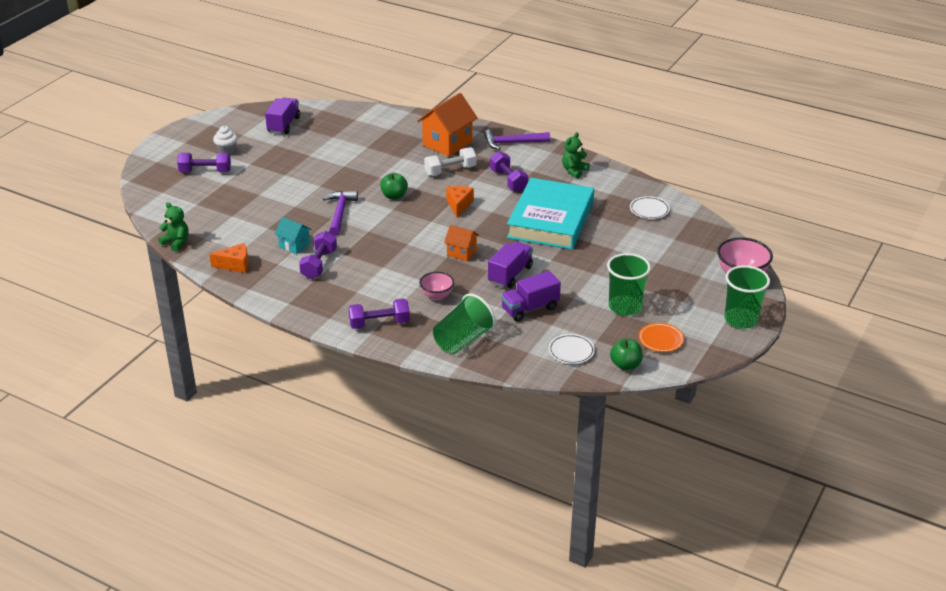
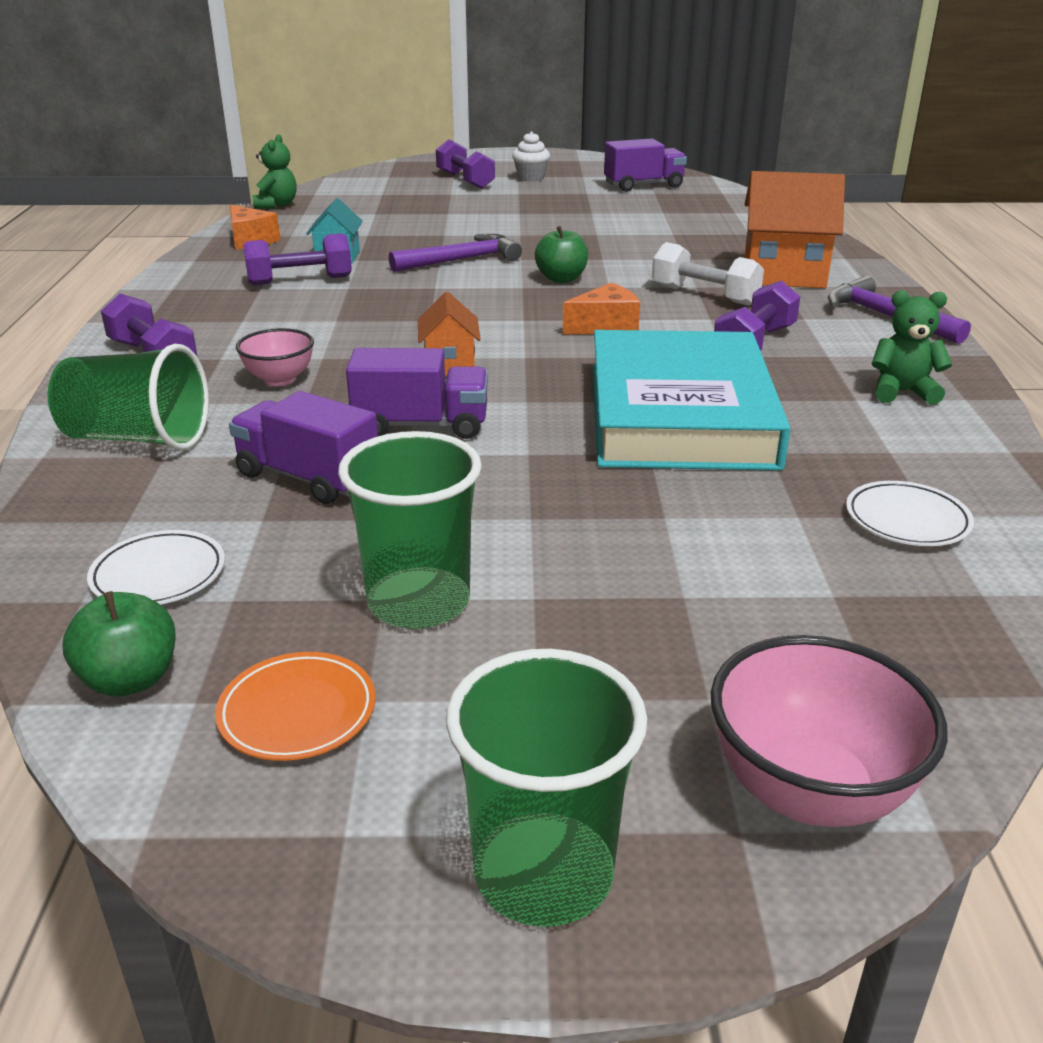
camera: 60 degrees right, 5 degrees down
(550, 220) = (679, 415): turquoise book -> turquoise book turned 75 degrees counterclockwise

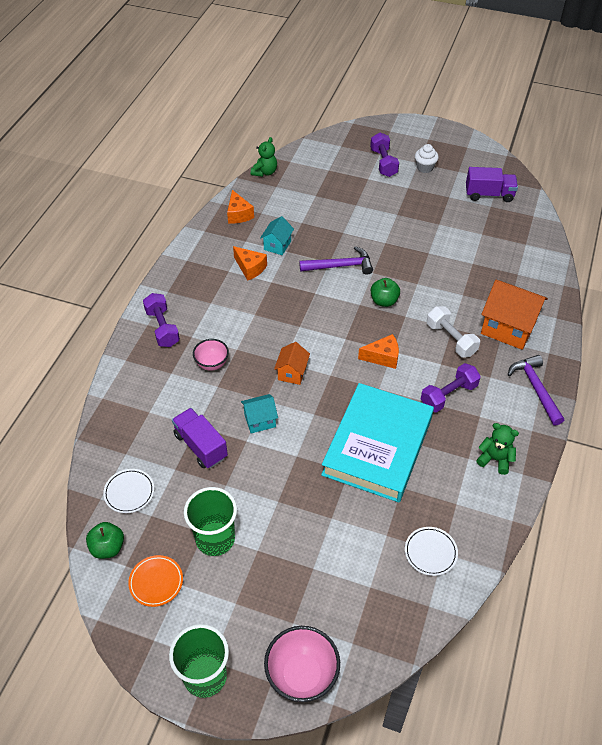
camera: 20 degrees right, 20 degrees up
(137, 439) = (141, 396): green cup -> none
(300, 281) = (250, 268): purple dumbbell -> orange cheese
(421, 425) = (260, 420): purple truck -> turquoise house

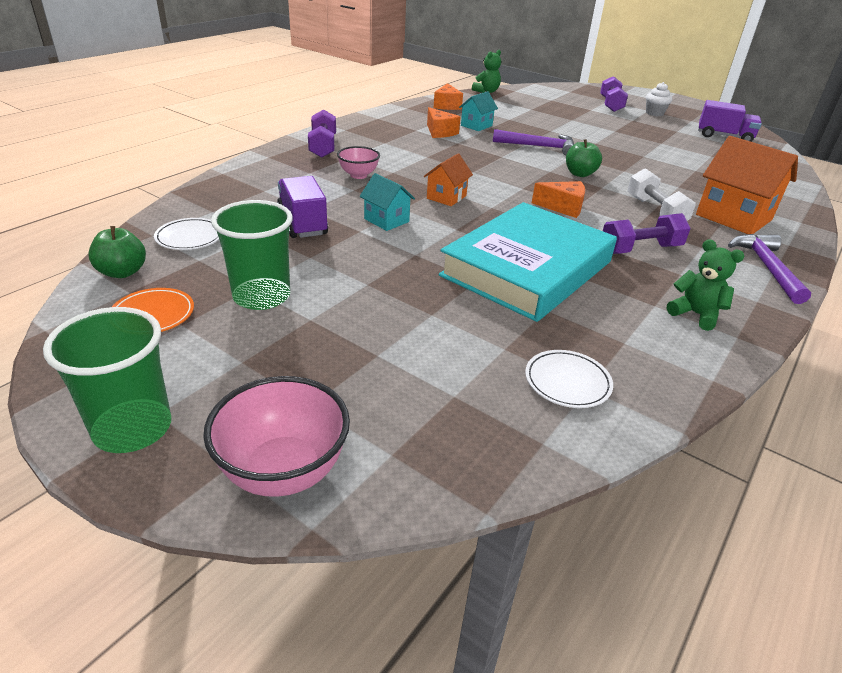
camera: 15 degrees right, 15 degrees down
(260, 420) = (386, 220): turquoise house -> turquoise house turned 45 degrees clockwise

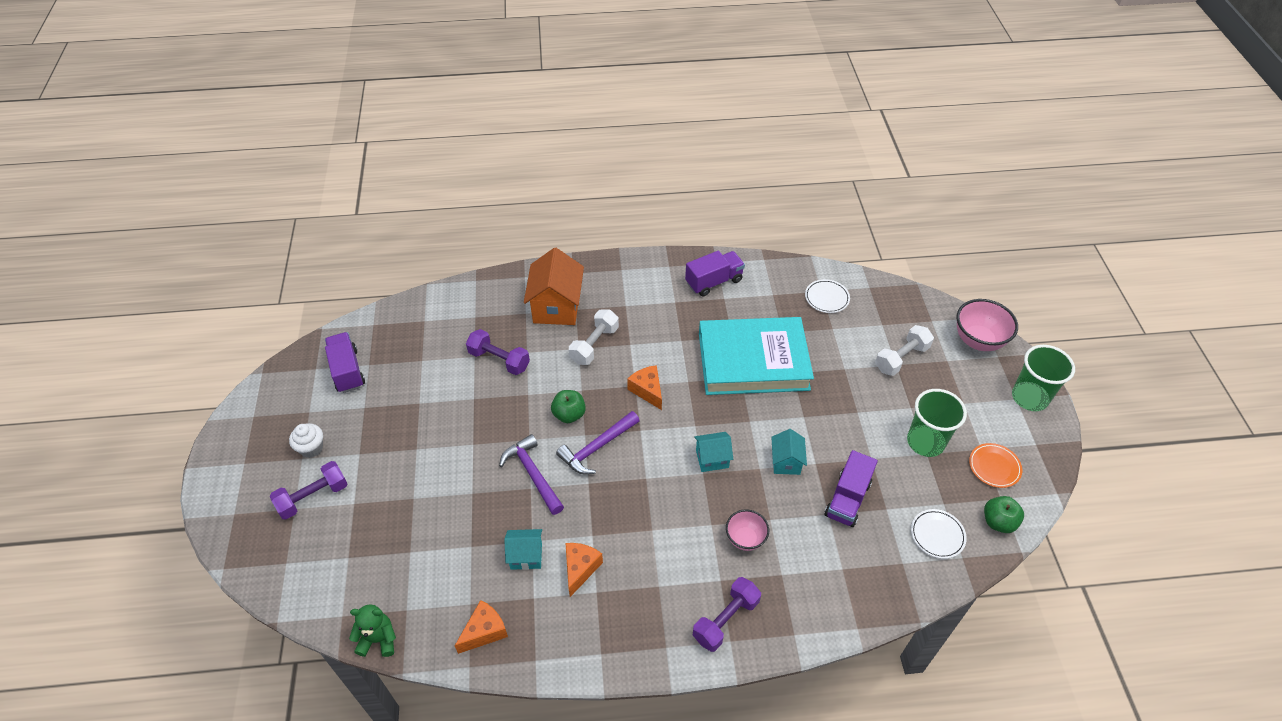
camera: 130 degrees left, 15 degrees up
(379, 366) = (901, 358): none -> white dumbbell
(446, 197) = (712, 459): orange house -> turquoise house
(640, 249) = (664, 328): purple dumbbell -> purple dumbbell (499, 360)
(695, 314) = (714, 281): green teddy bear -> purple truck
(767, 268) = (621, 273): purple hammer -> purple hammer (597, 447)

